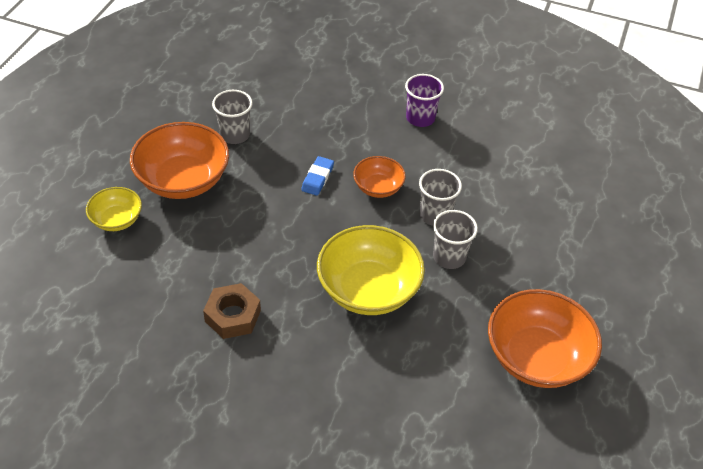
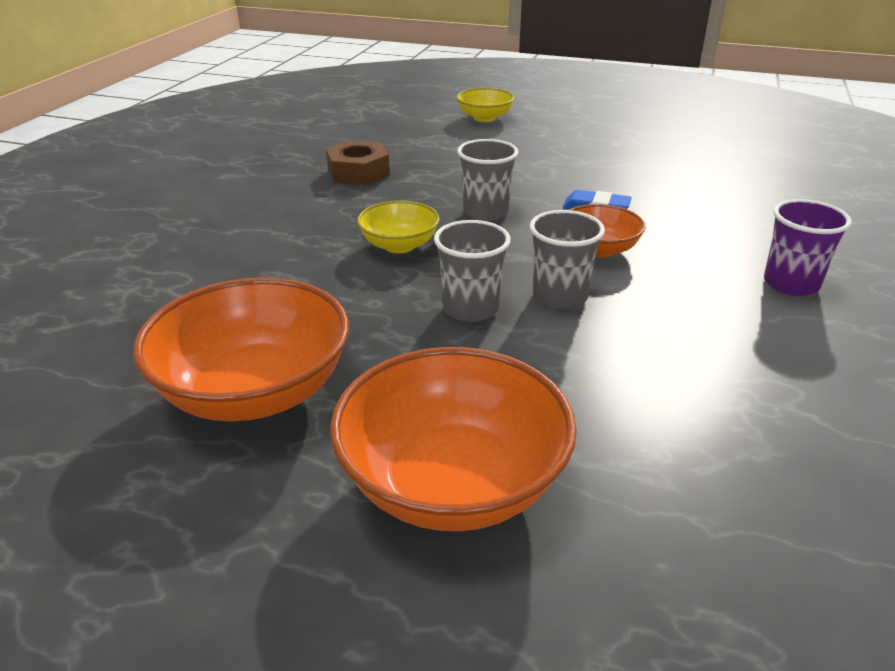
camera: 90 degrees right, 15 degrees down
(183, 180) = (554, 139): orange bowl -> orange bowl (452, 483)
(235, 135) = (646, 158): grey cup -> grey cup (485, 212)
(368, 289) = (399, 245): yellow bowl -> yellow bowl, size x0.54

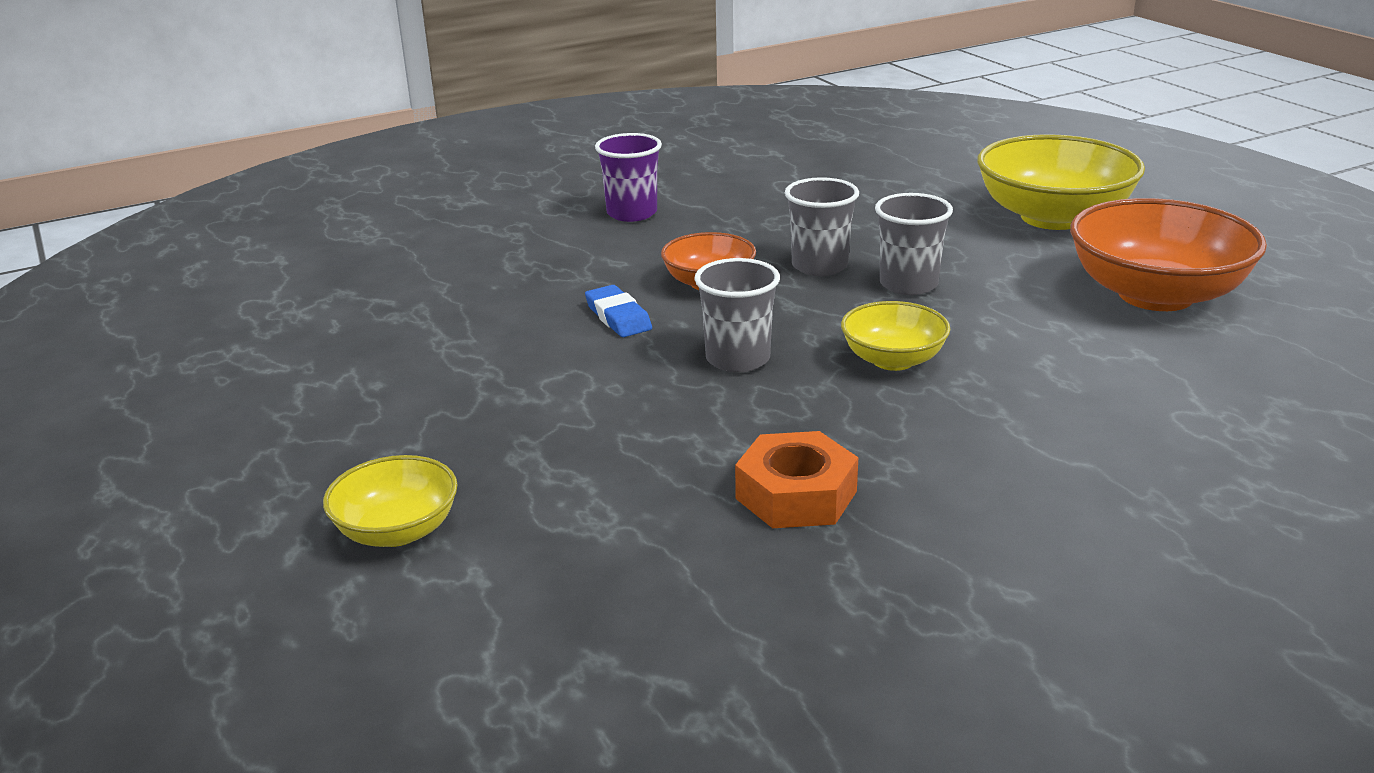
camera: 135 degrees left, 5 degrees down
(358, 172) = (796, 495): brown nut -> orange nut
(452, 483) = (1053, 217): orange bowl -> yellow bowl

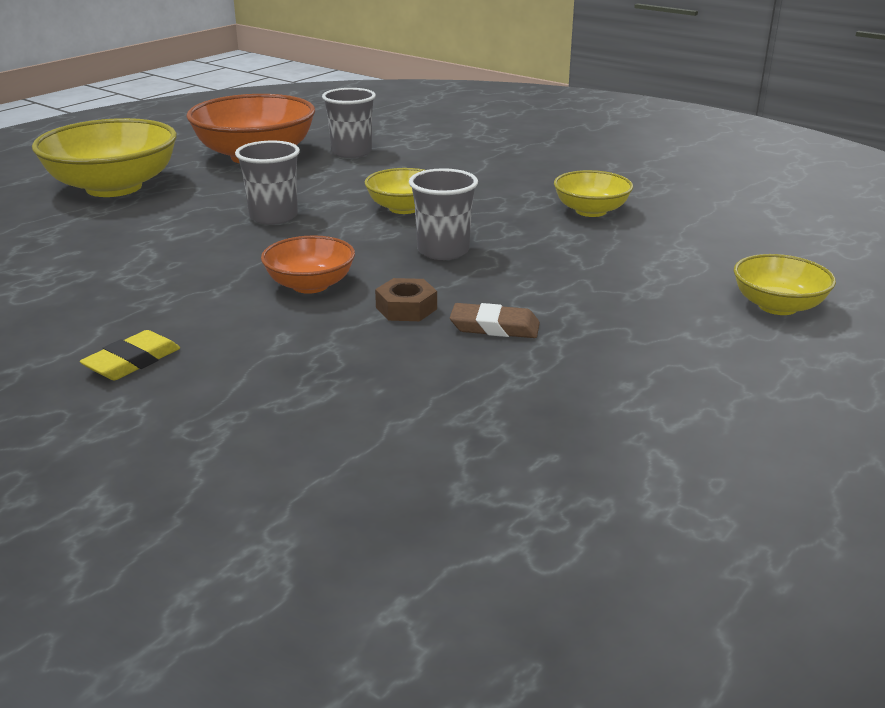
camera: 115 degrees left, 0 degrees up
(538, 349) = (494, 327): none -> brown eraser
(618, 317) = (406, 308): blue eraser -> brown nut
(632, 213) = (132, 361): purple cup -> yellow eraser
(796, 495) = (591, 211): orange nut -> yellow bowl
(819, 266) = (250, 249): grey cup -> grey cup (351, 152)

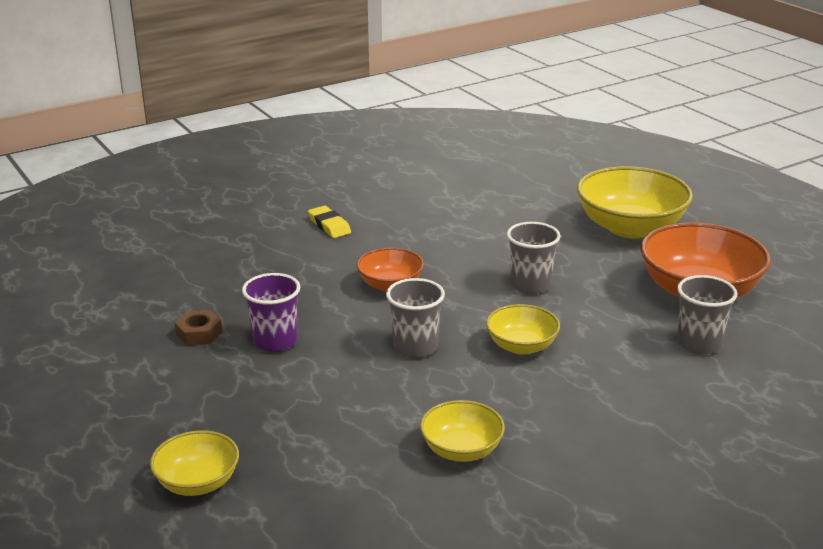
camera: 110 degrees right, 0 degrees up
(406, 308) = (328, 314): brown nut -> brown nut (199, 333)
(494, 327) = (275, 341): brown eraser -> purple cup

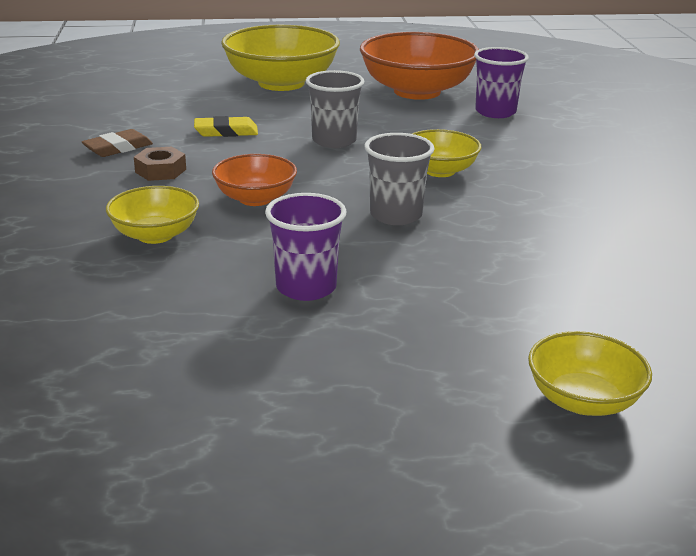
camera: 65 degrees left, 0 degrees up
(199, 333) = (232, 335): brown nut -> brown nut (160, 171)
(329, 225) = (69, 199): yellow eraser -> yellow eraser (226, 132)
(423, 212) = (118, 148): none -> brown eraser
(461, 450) = (597, 237): yellow bowl -> yellow bowl (155, 235)
(699, 344) = (495, 112): grey cup -> purple cup

